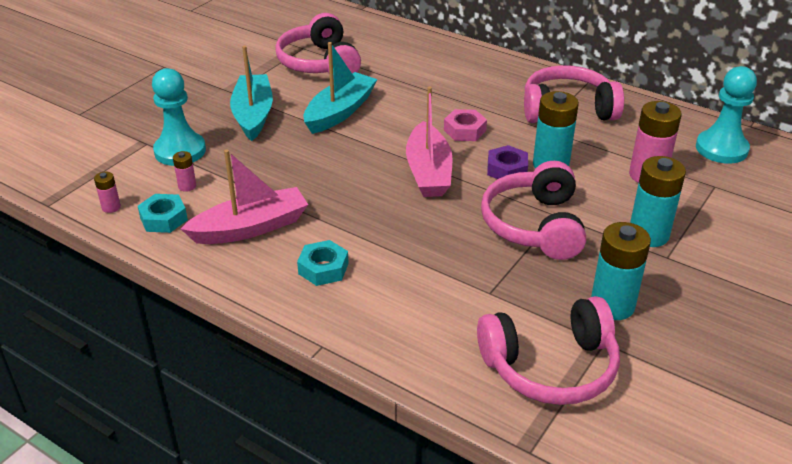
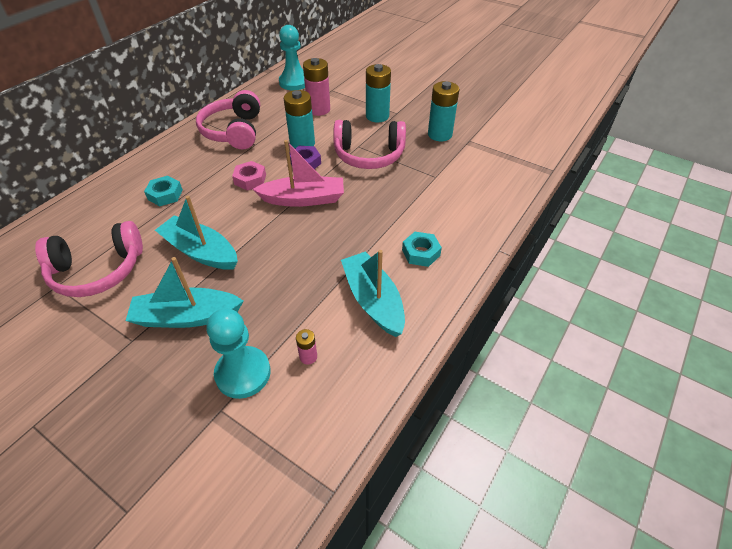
camera: 90 degrees left, 10 degrees up
(111, 207) = (340, 420): pink battery -> none
(163, 219) = (360, 368): turquoise nut -> turquoise nut (165, 195)
(250, 228) = (373, 300): pink boat -> turquoise boat
(550, 367) = (492, 159): pink headphones -> none

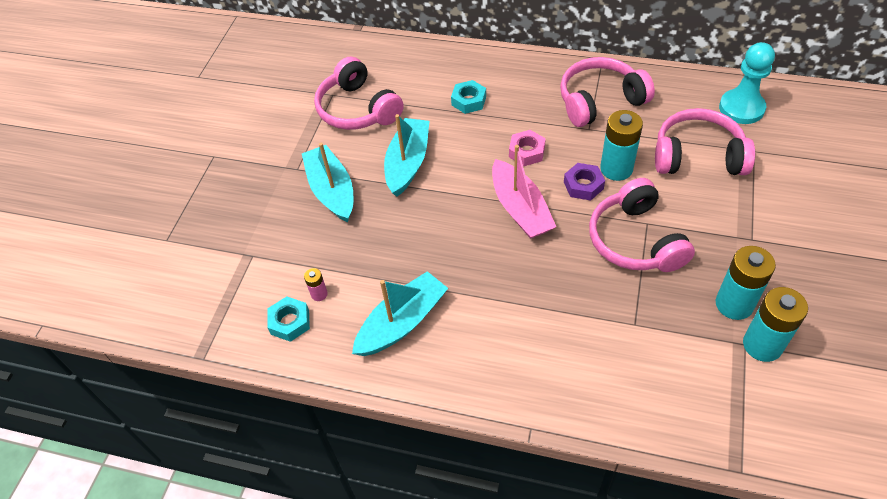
camera: 75 degrees right, 5 degrees up
(243, 373) = (289, 255): turquoise pawn -> none
(318, 109) = (698, 156): pink battery -> pink headphones
(377, 116) = (727, 220): turquoise battery -> turquoise battery (762, 345)
(421, 253) = (488, 346): turquoise nut -> turquoise nut (290, 322)

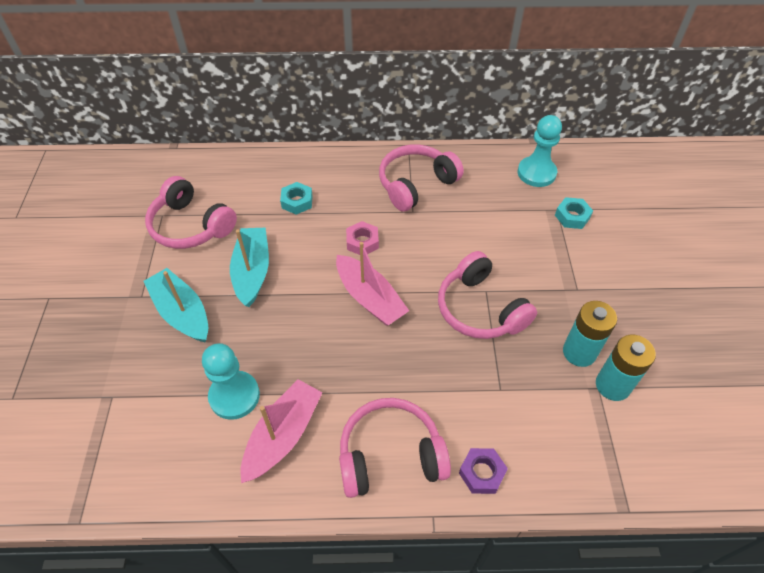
camera: 20 degrees left, 0 degrees up
(290, 322) = (167, 460): turquoise nut -> turquoise nut (572, 216)
(319, 294) = (191, 423): pink battery -> none
(364, 277) = (234, 396): none -> turquoise pawn
(402, 322) = (283, 435): turquoise boat -> pink boat
(583, 185) = (421, 265): purple nut -> purple nut (482, 473)
(616, 169) = (446, 245): turquoise battery -> none
(698, 156) = (512, 221): pink headphones -> pink headphones (390, 455)

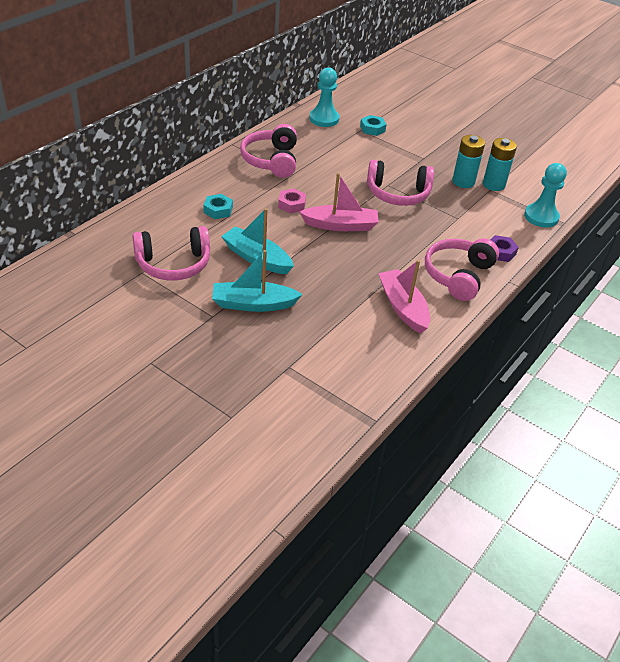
camera: 55 degrees left, 10 degrees down
(234, 396) = (352, 313): turquoise pawn -> turquoise pawn (541, 217)

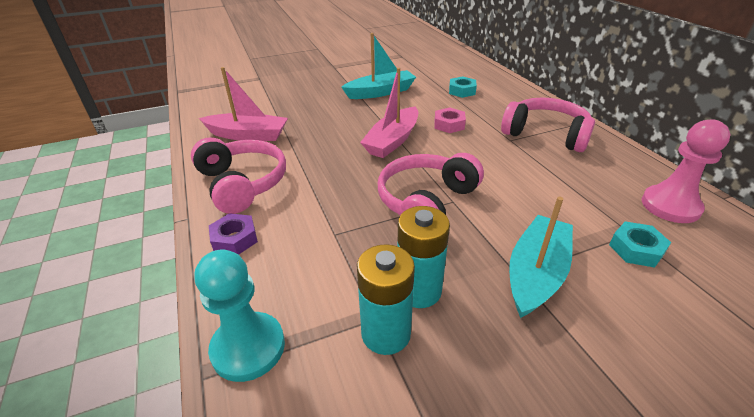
camera: 125 degrees right, 5 degrees down
(173, 264) = (402, 66): pink headphones -> none
(253, 304) = (330, 81): turquoise boat -> turquoise boat (536, 273)
(324, 119) = (670, 206): turquoise pawn -> pink pawn

